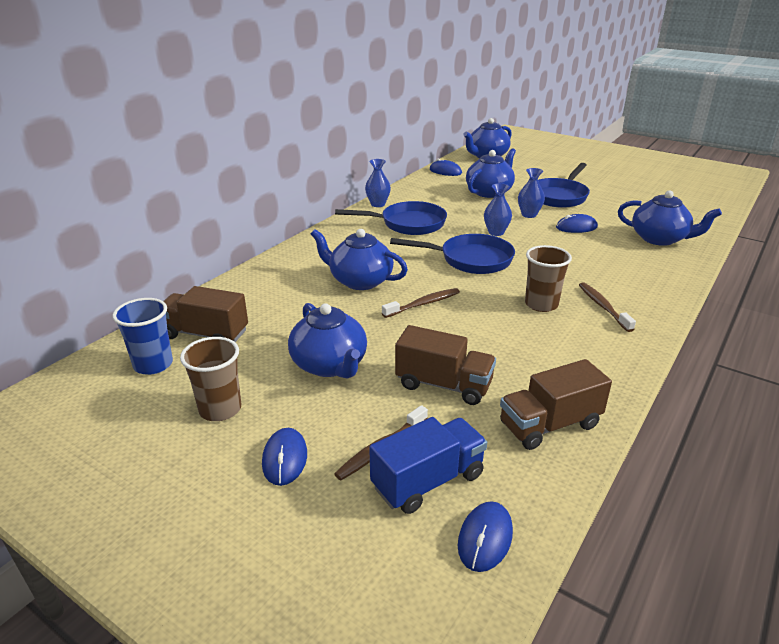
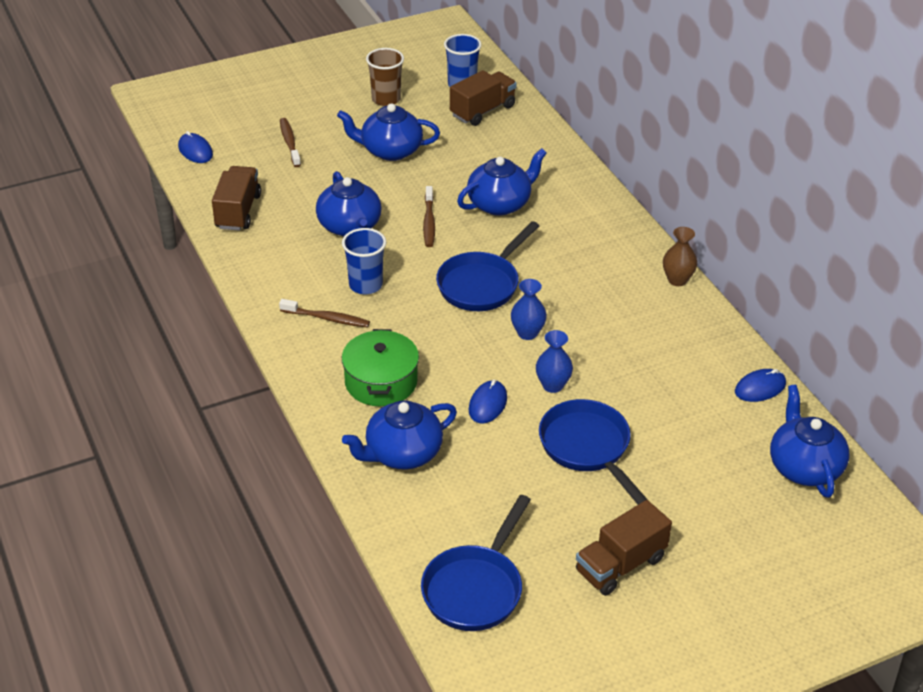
camera: 120 degrees right, 10 degrees up
(285, 459) = (318, 110): blue mouse -> none
(378, 204) = (677, 280): blue vase -> brown vase
(408, 224) = (601, 279): blue pan -> blue pan (475, 588)
(428, 481) = (249, 149): blue truck -> none
(443, 385) = (319, 188): brown truck -> brown truck (620, 565)
(489, 192) = (650, 390): blue teapot -> blue teapot (350, 227)
(541, 304) = (365, 285): brown cup -> blue cup
(621, 264) = (381, 382): none -> green pot

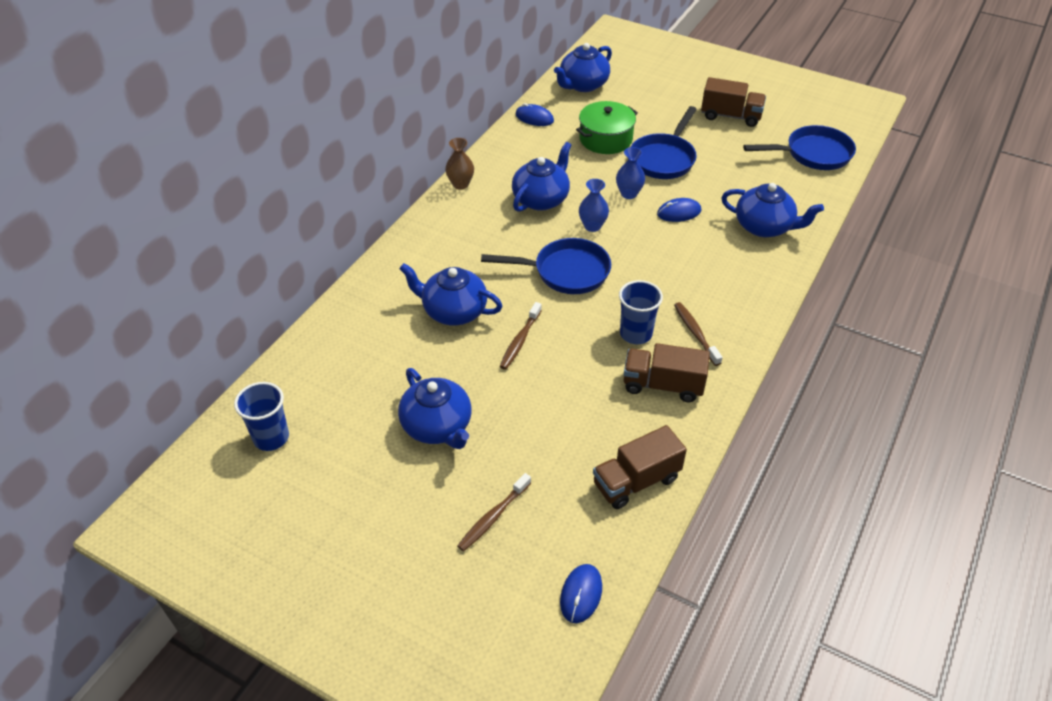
camera: 125 degrees left, 5 degrees up
(350, 227) = (576, 387): blue teapot -> blue teapot (541, 199)
(381, 382) = (720, 269): green pot -> green pot (605, 139)
(386, 99) = (346, 485): brown cup -> none
(429, 222) = (520, 340): brown toothbrush -> brown toothbrush turned 150 degrees clockwise
(482, 111) = (311, 396): brown truck -> brown truck (663, 385)

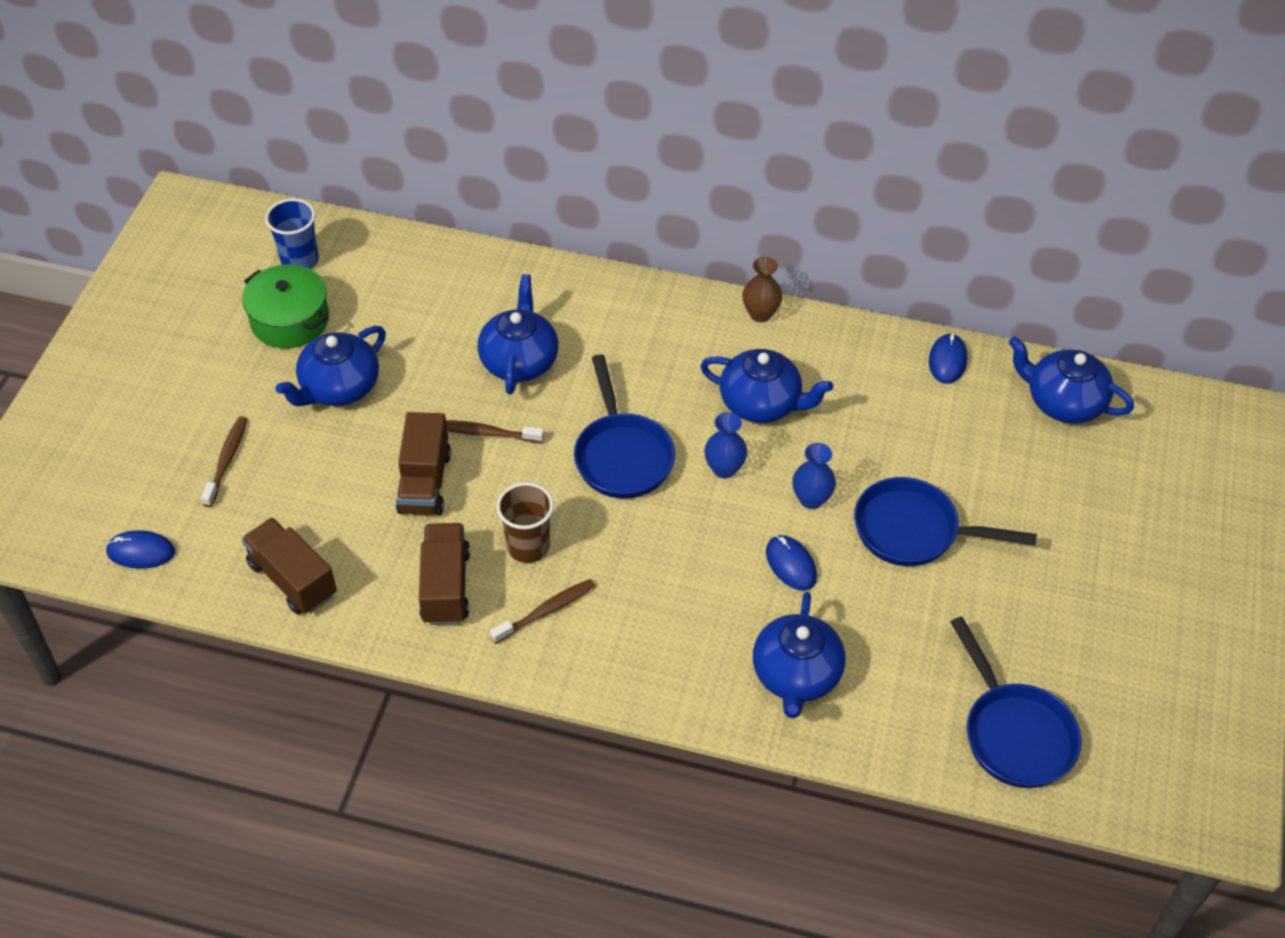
camera: 75 degrees right, 5 degrees up
(493, 517) = (227, 460): brown toothbrush -> brown toothbrush turned 75 degrees clockwise
(605, 139) = (932, 452): green pot -> green pot (290, 320)
(636, 334) = (528, 546): blue cup -> brown cup
(730, 116) = (1071, 607): brown truck -> brown truck (425, 482)

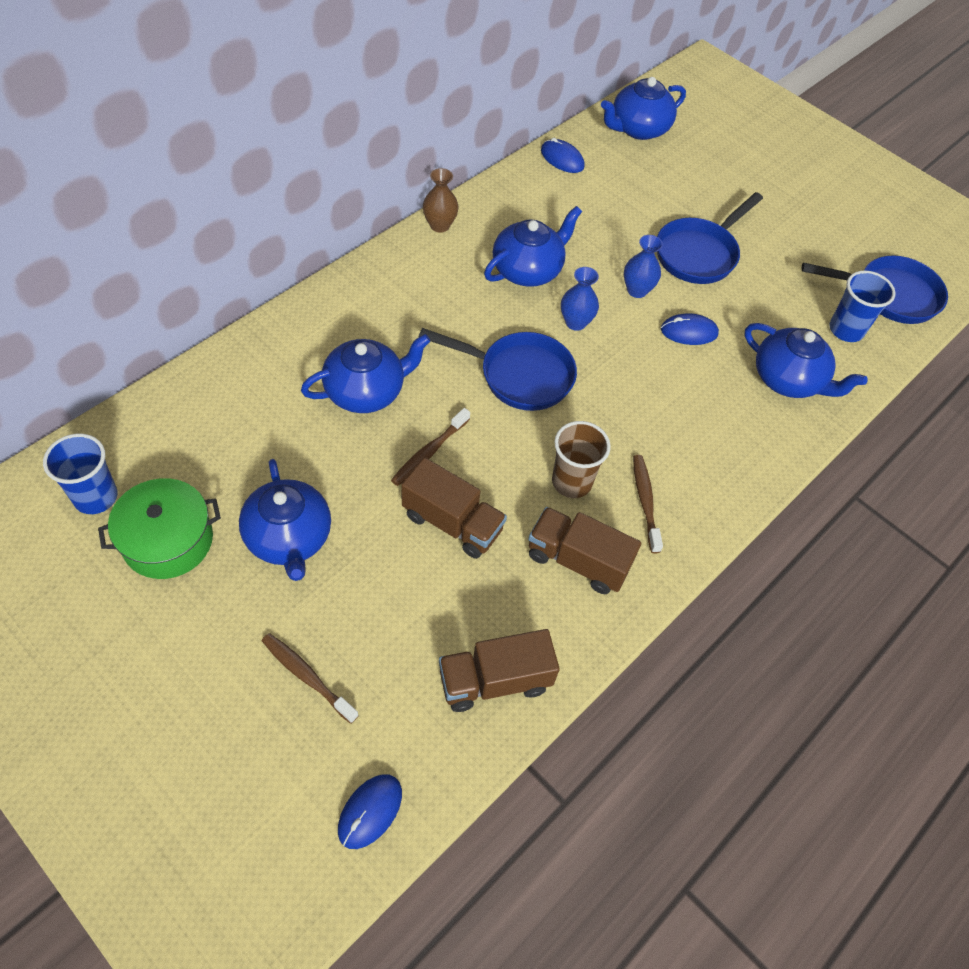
camera: 65 degrees left, 5 degrees up
(519, 361) = (366, 391): blue teapot -> blue teapot turned 120 degrees clockwise
(917, 706) = (846, 330): none -> blue cup

